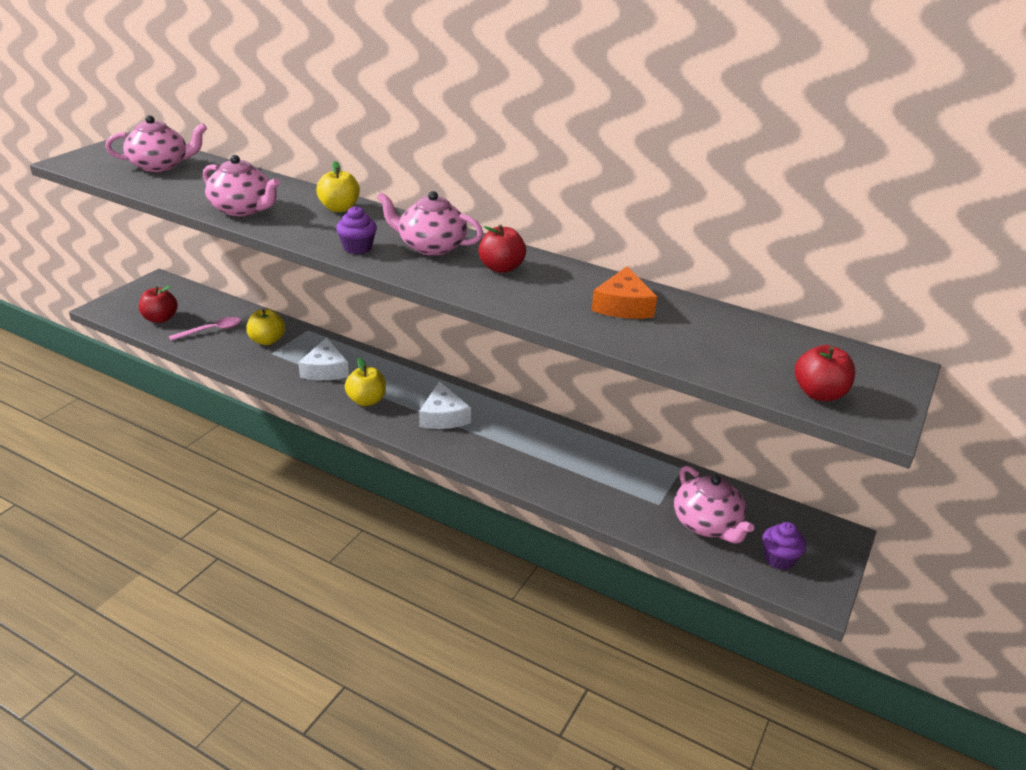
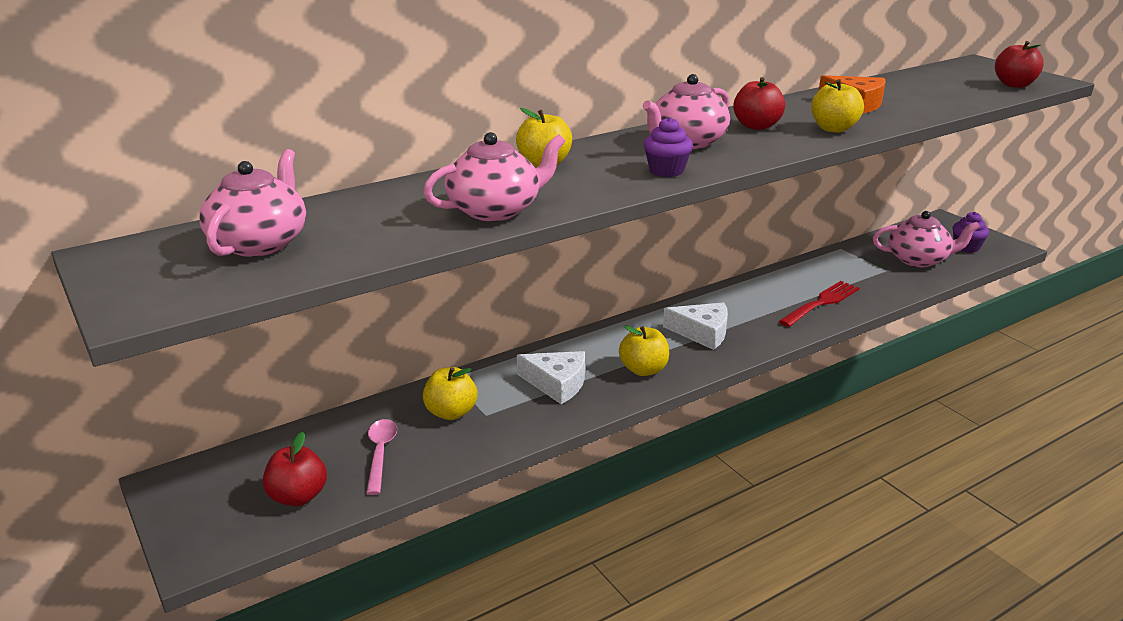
camera: 60 degrees left, 5 degrees down
(528, 301) = (833, 129): none -> yellow apple
(549, 471) = (821, 303): none -> red fork

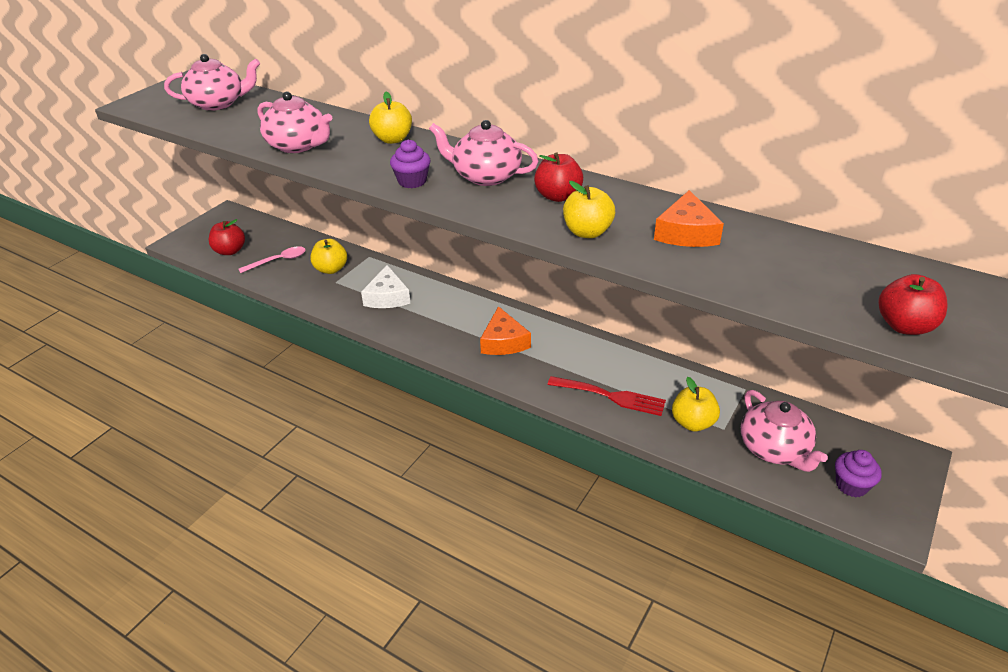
camera: 65 degrees right, 10 degrees up
(643, 370) = (428, 328): yellow apple -> yellow apple (693, 423)
(702, 332) = (504, 341): white cheese -> orange cheese

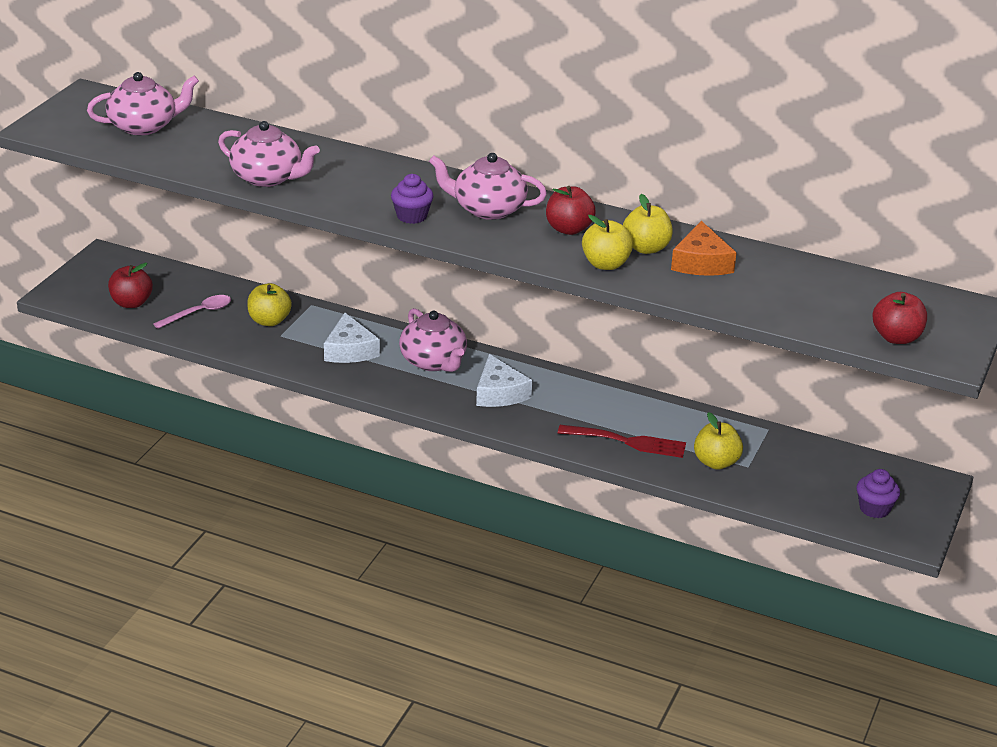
camera: 10 degrees left, 5 degrees down
(392, 139) = (372, 169): yellow apple -> yellow apple (646, 248)
(504, 341) = (499, 393): orange cheese -> white cheese
(774, 449) = (800, 482): pink teapot -> pink teapot (433, 361)

